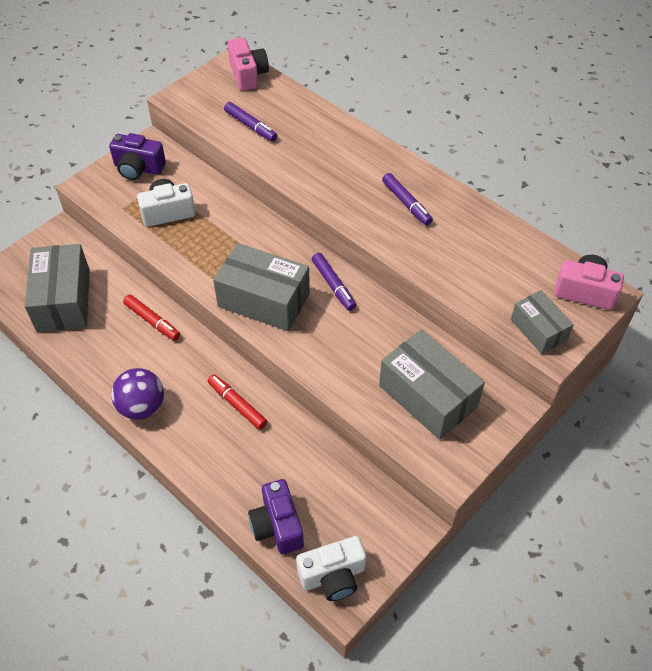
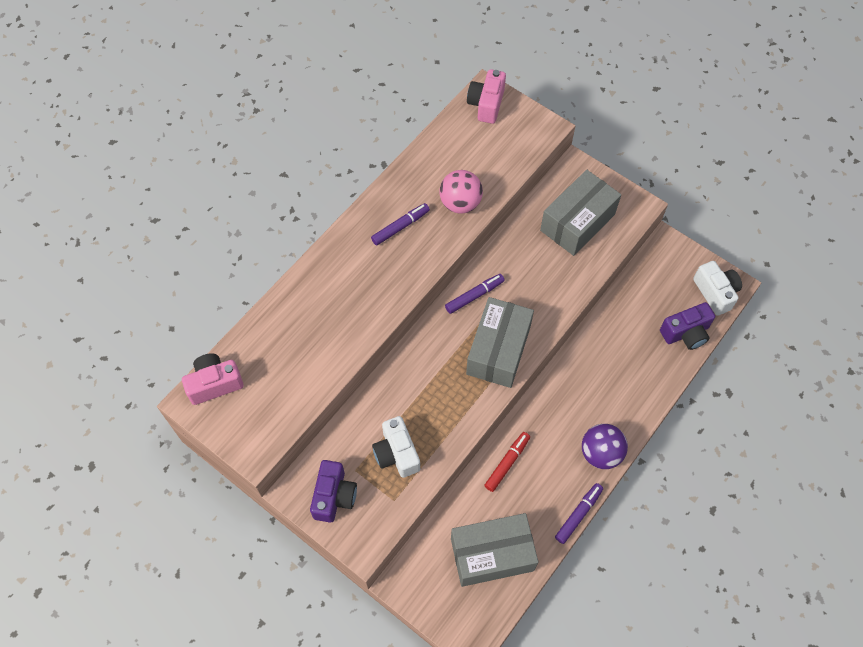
camera: 95 degrees left, 10 degrees up
(237, 405) = (585, 376): red marker -> none
(250, 126) = (299, 370): purple marker -> purple marker (578, 515)
(436, 255) = (460, 203): none -> pink ball
(538, 330) = (528, 135): grey box -> none

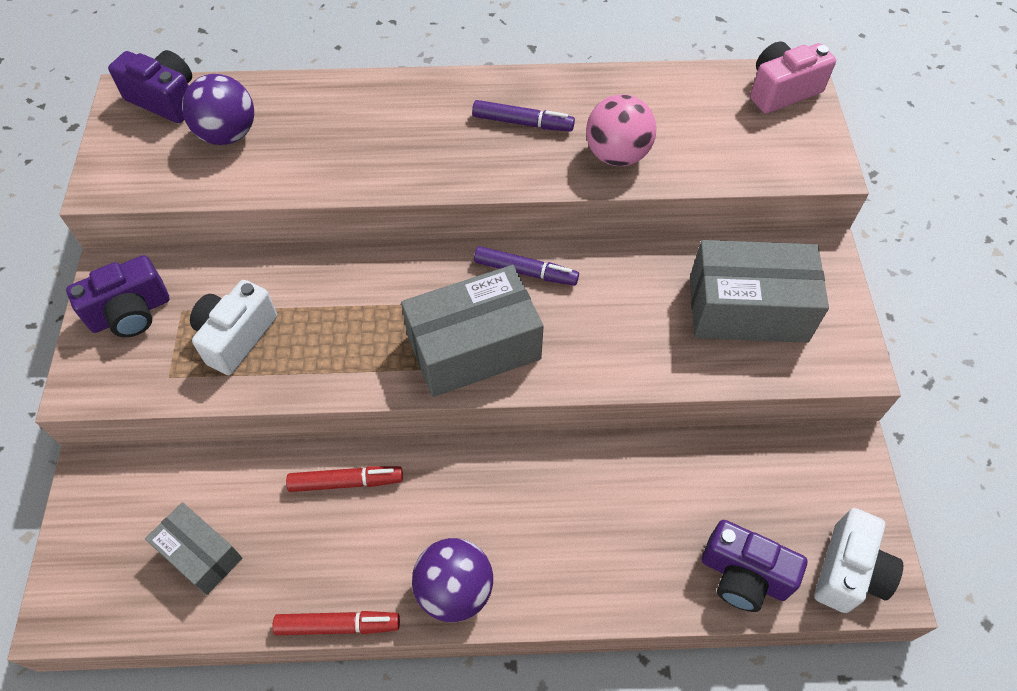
camera: 50 degrees right, 5 degrees down
(214, 384) = (165, 100): pink camera -> purple camera
(274, 368) = (228, 134): none -> purple ball
(492, 554) = (201, 554): grey box -> grey box, size x0.59
(578, 515) = (337, 625): purple marker -> red marker

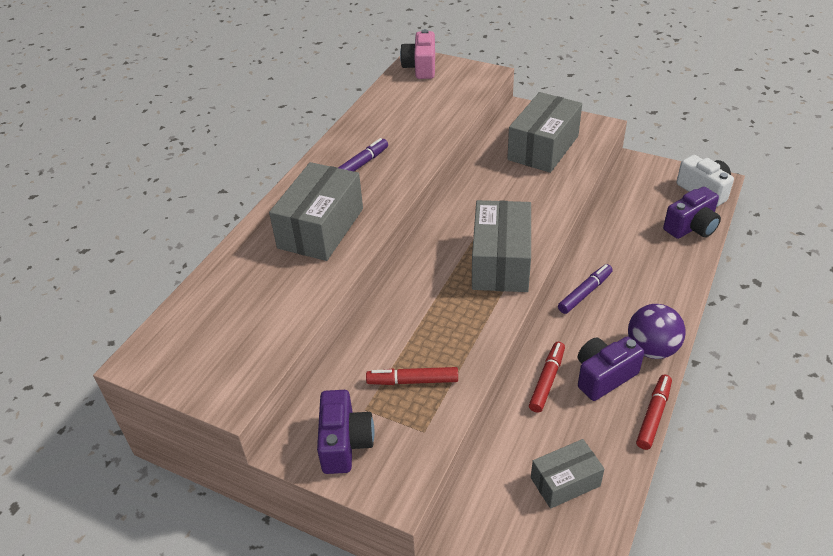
camera: 60 degrees left, 15 degrees down
(165, 100) = (167, 337): purple camera -> purple camera (604, 376)
(228, 134) = (242, 308): purple ball -> none
(236, 337) = (413, 381): white camera -> red marker
(386, 139) = (321, 228): none -> grey box
(525, 271) = (457, 222): purple marker -> purple marker (584, 293)
(617, 155) = (419, 137): pink ball -> none

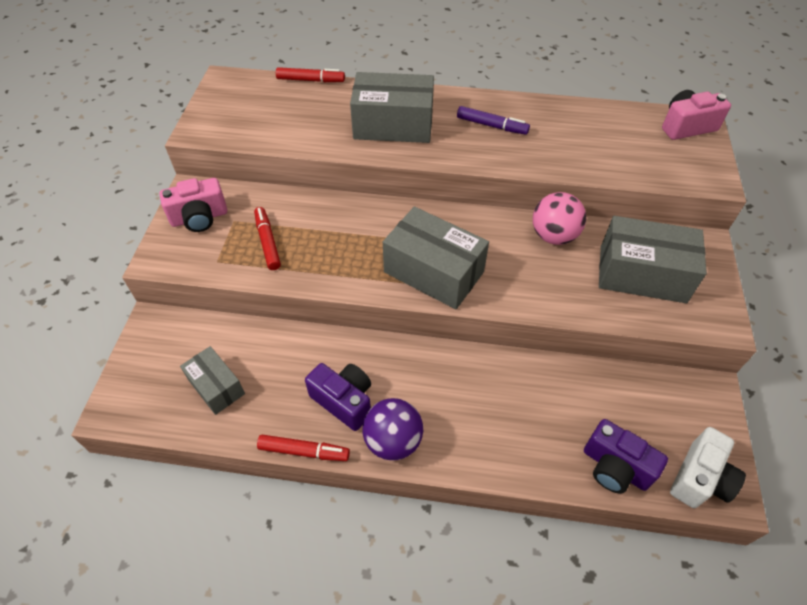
camera: 70 degrees right, 10 degrees up
(345, 443) = (199, 218): purple camera -> pink camera
(485, 181) = (553, 236): none -> pink ball
(501, 262) = (433, 272): grey box -> grey box turned 45 degrees clockwise
(546, 381) = (326, 354): red marker -> red marker (310, 80)
(584, 293) = (454, 368): purple marker -> none

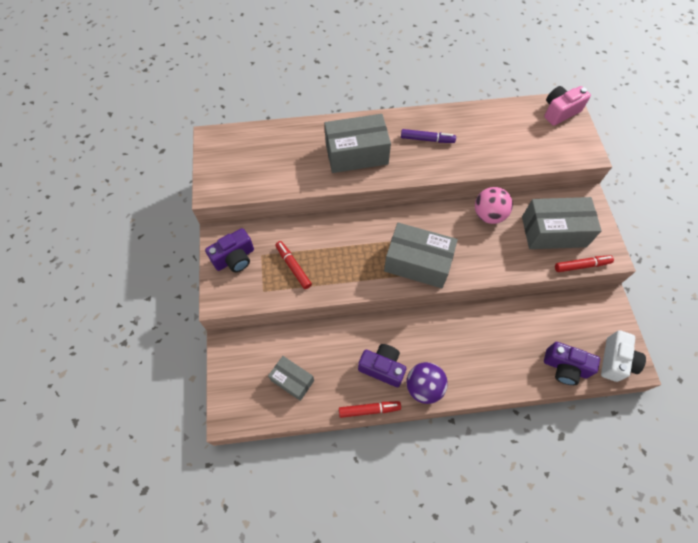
camera: 15 degrees left, 10 degrees up
(199, 218) = (234, 258): pink camera -> purple camera
(310, 80) = (279, 125): red marker -> red marker (581, 265)

